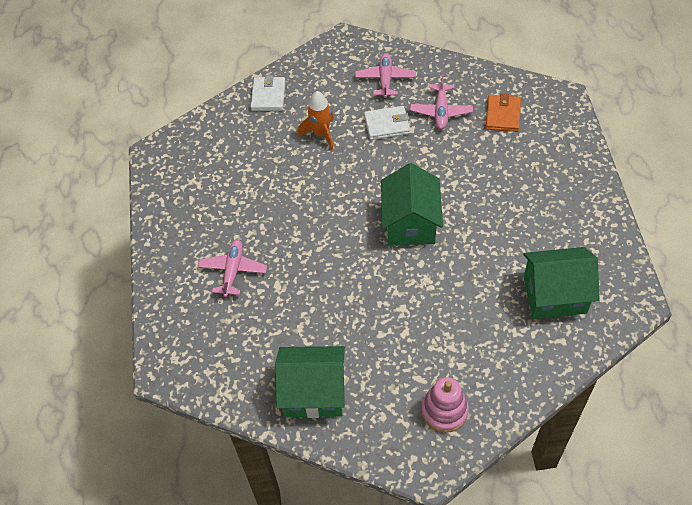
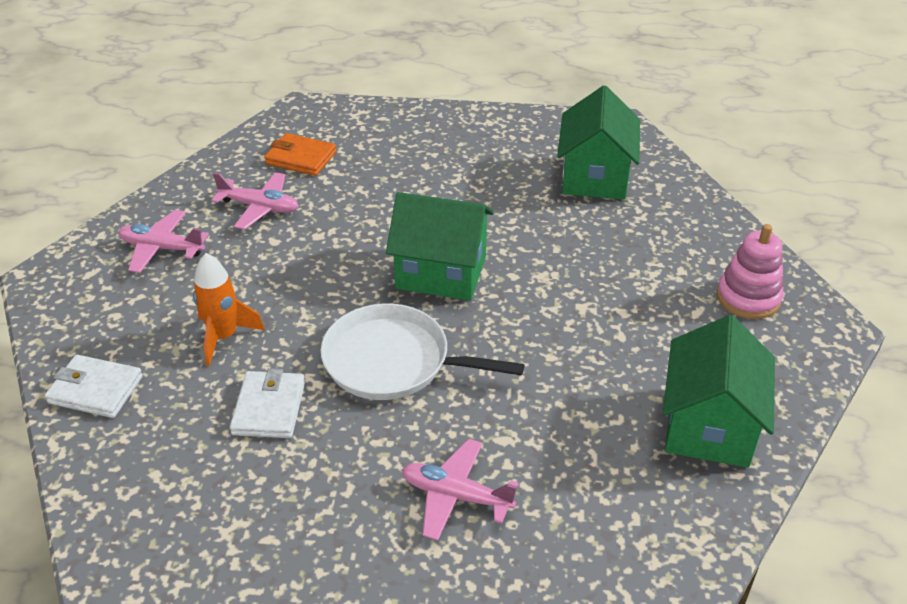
camera: 80 degrees left, 15 degrees down
(324, 218) = (393, 361): none -> white pan
(387, 125) = (250, 263): white wallet -> white wallet (269, 408)

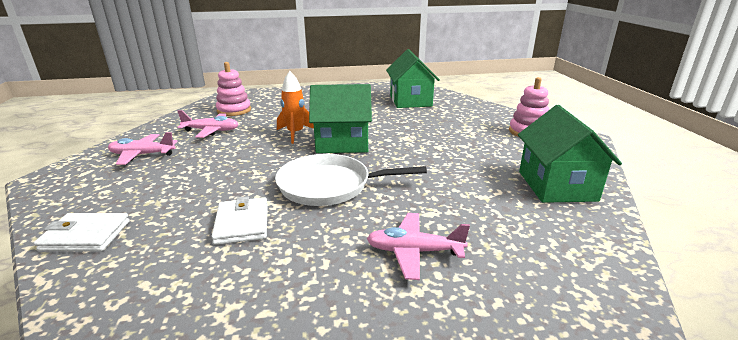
camera: 15 degrees left, 15 degrees down
(224, 337) = (197, 190): orange rocket -> orange rocket (295, 134)
(301, 158) = (234, 110): orange wallet -> pink stacking toy

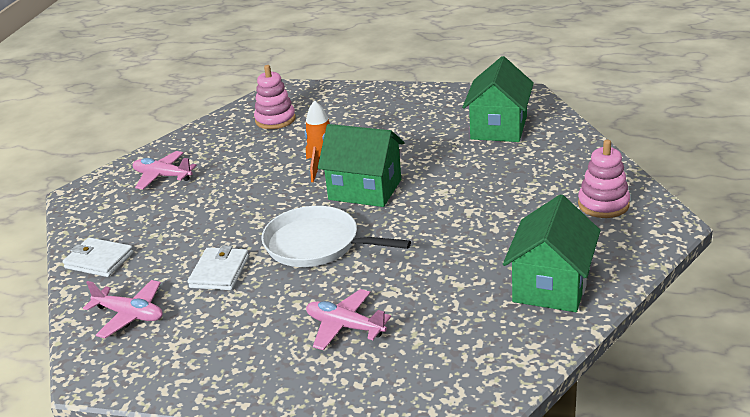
camera: 25 degrees right, 5 degrees up
(211, 131) = (238, 151): pink plane -> pink plane (129, 315)

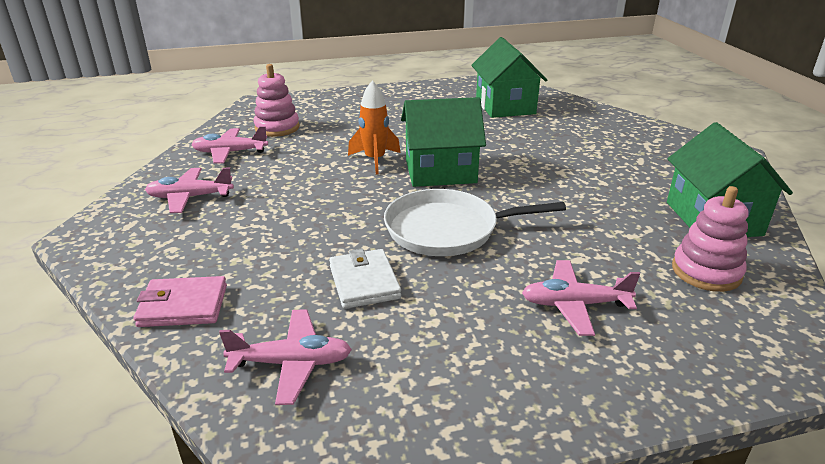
camera: 30 degrees left, 0 degrees up
(99, 260) = (183, 306): white wallet -> pink wallet
(220, 139) = (230, 152): none -> pink plane
(603, 204) = (665, 148): pink stacking toy -> pink stacking toy (706, 272)

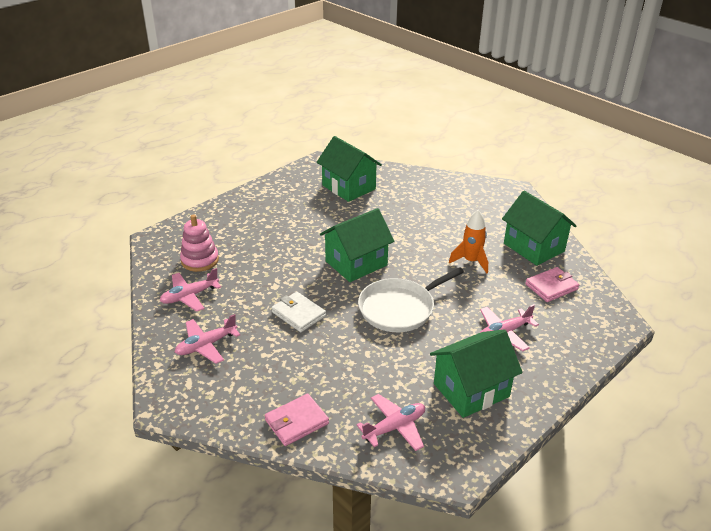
camera: 30 degrees left, 5 degrees up
(364, 282) = (385, 363): white wallet -> white wallet (298, 314)
(375, 160) = (304, 268): orange rocket -> orange rocket (471, 261)
(451, 360) = (471, 390): none -> green house
(706, 272) = (551, 287): pink stacking toy -> pink wallet

